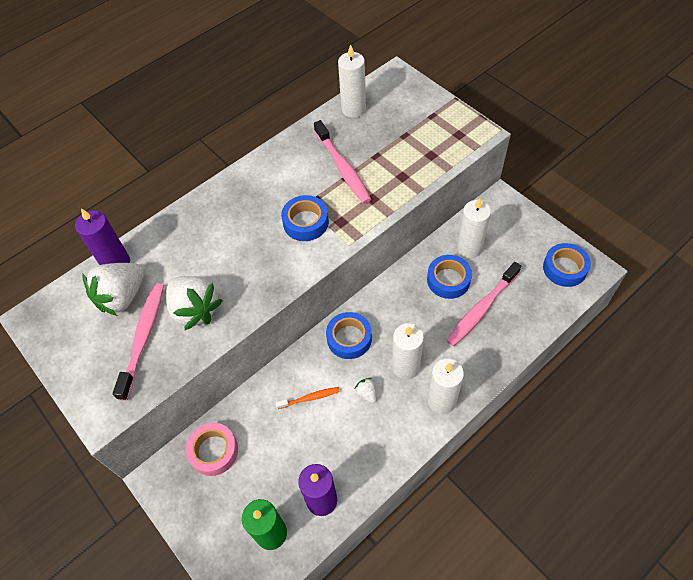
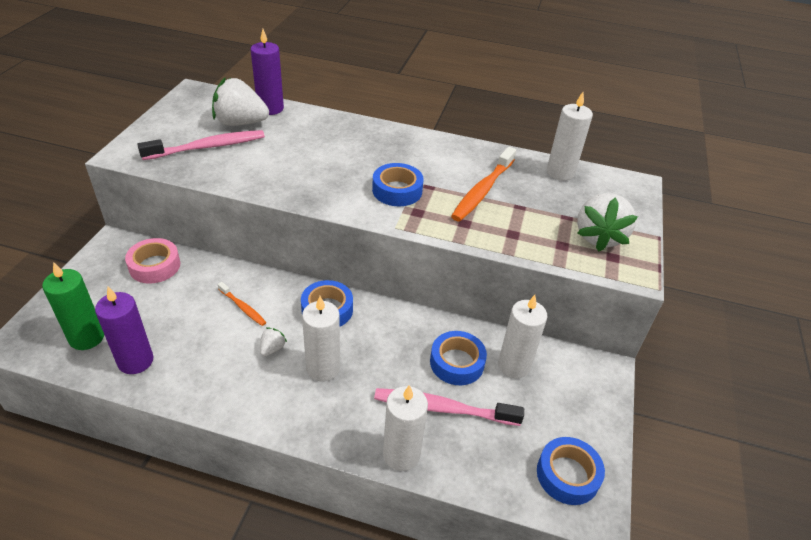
camera: 50 degrees right, 15 degrees down
(195, 310) = (253, 163): white strawberry -> white strawberry (599, 237)
(343, 168) = (482, 190): pink toothbrush -> orange toothbrush
(441, 400) = (300, 416): white candle -> white candle (401, 454)

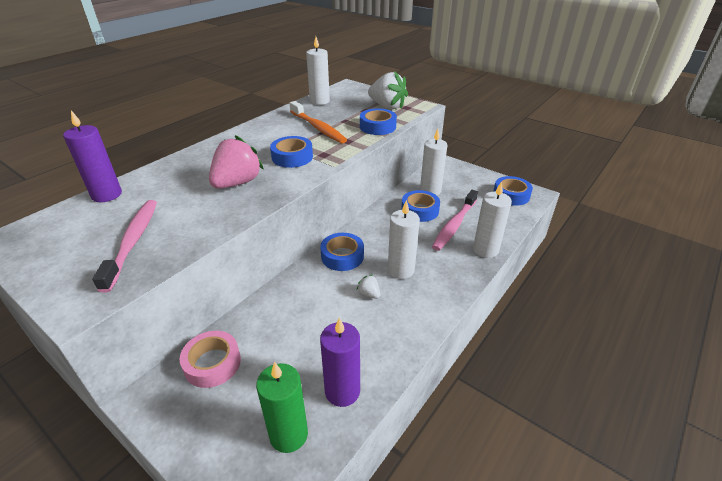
camera: 65 degrees left, 5 degrees down
(240, 123) = (111, 216): white strawberry -> none
(243, 307) = (312, 304): orange toothbrush -> none
(323, 170) = (237, 183): none -> pink strawberry
(525, 241) = (377, 127): none -> blue tape

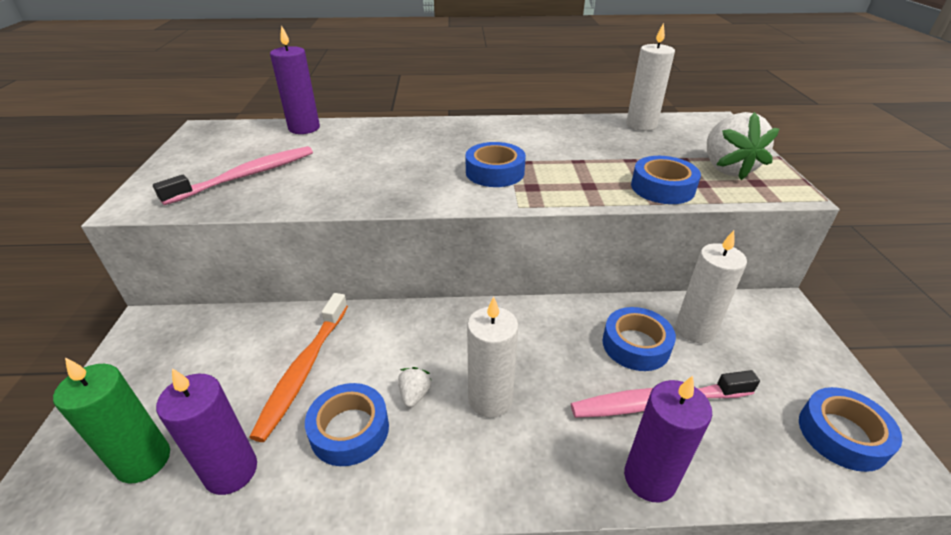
camera: 50 degrees right, 0 degrees up
(212, 363) = (213, 337): pink tape -> none
(237, 183) = (400, 170): pink strawberry -> none
(318, 128) = (582, 154): orange toothbrush -> orange toothbrush (304, 370)
(342, 256) = (457, 329): blue tape -> blue tape (350, 430)
(485, 250) = (649, 478): white candle -> purple candle

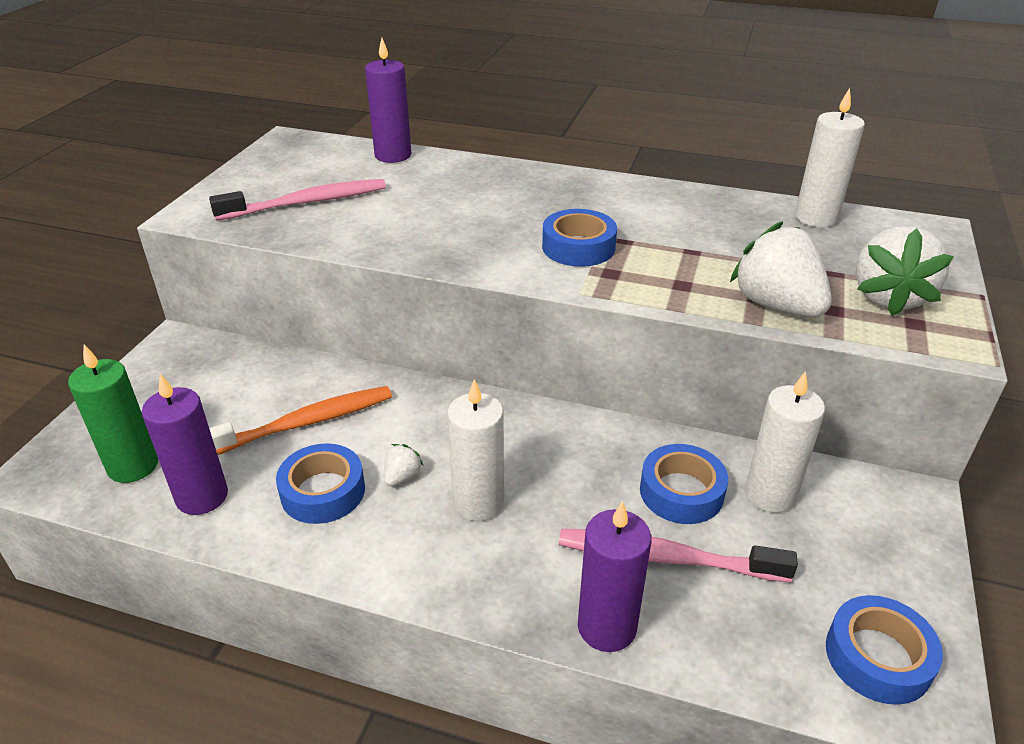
camera: 20 degrees right, 0 degrees up
(304, 370) = (304, 423): orange toothbrush -> orange toothbrush turned 150 degrees counterclockwise
(662, 188) = (776, 305): blue tape -> white strawberry

